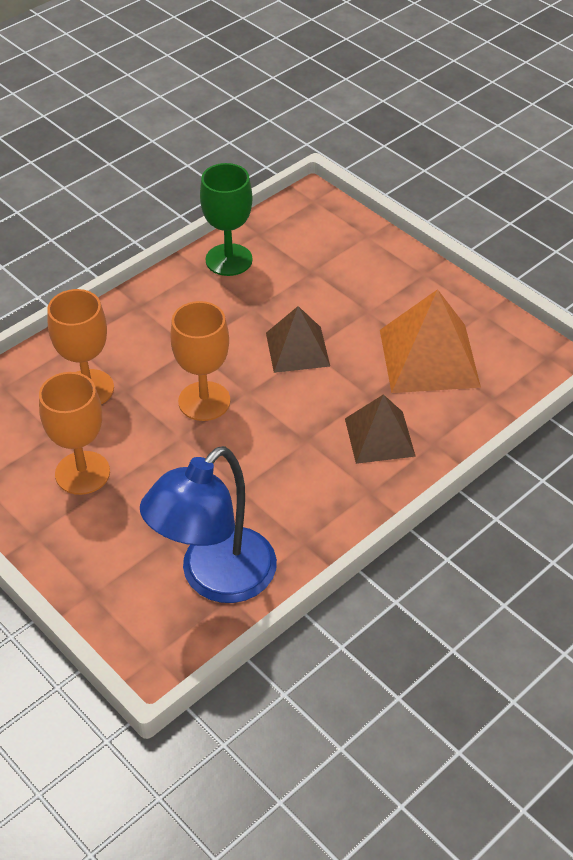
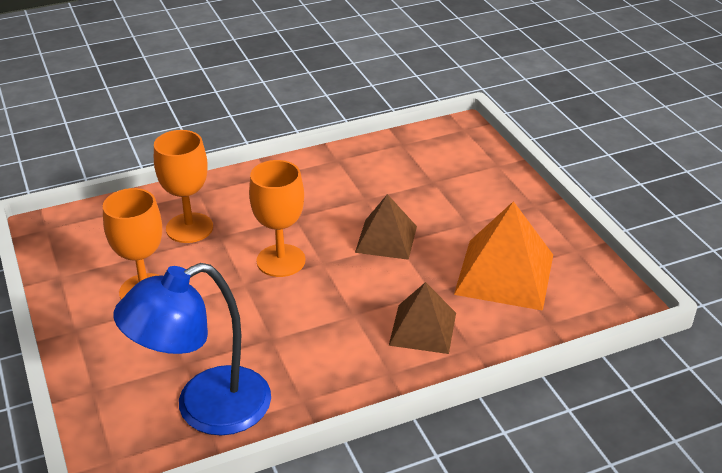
camera: 20 degrees right, 10 degrees down
(229, 260) = (364, 158): green goblet -> none

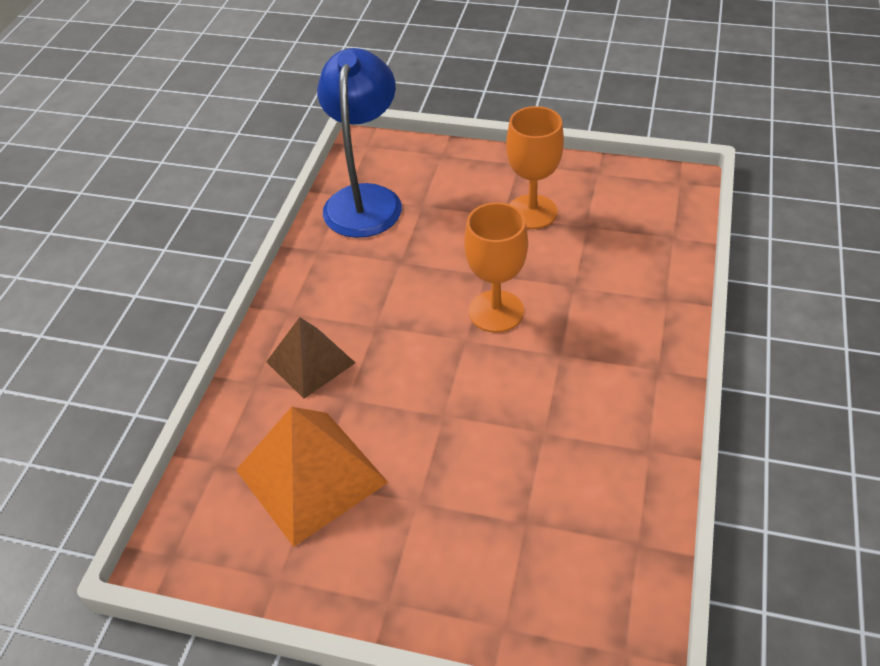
camera: 130 degrees right, 10 degrees up
(189, 228) = (605, 270): orange goblet -> none
(386, 239) = (456, 409): brown pyramid -> none

